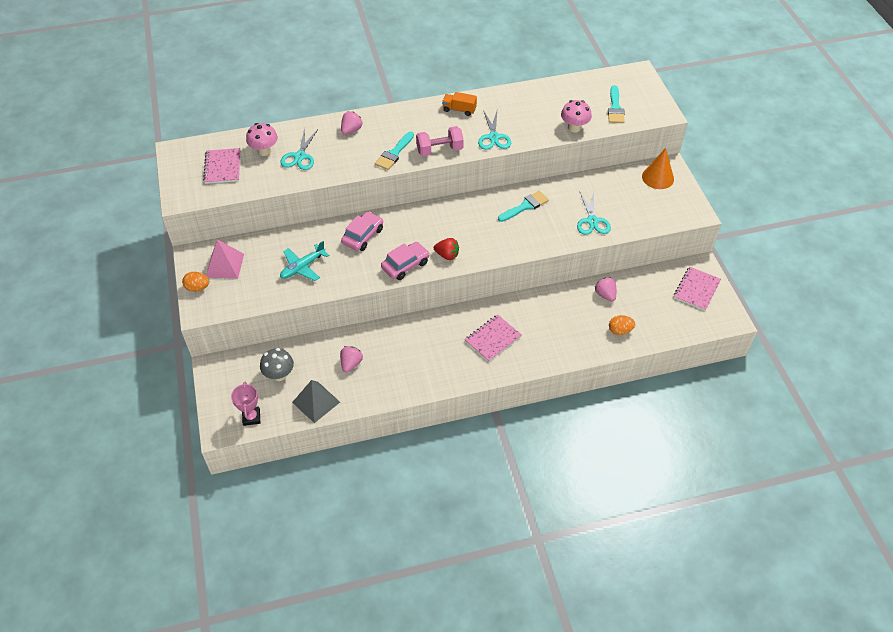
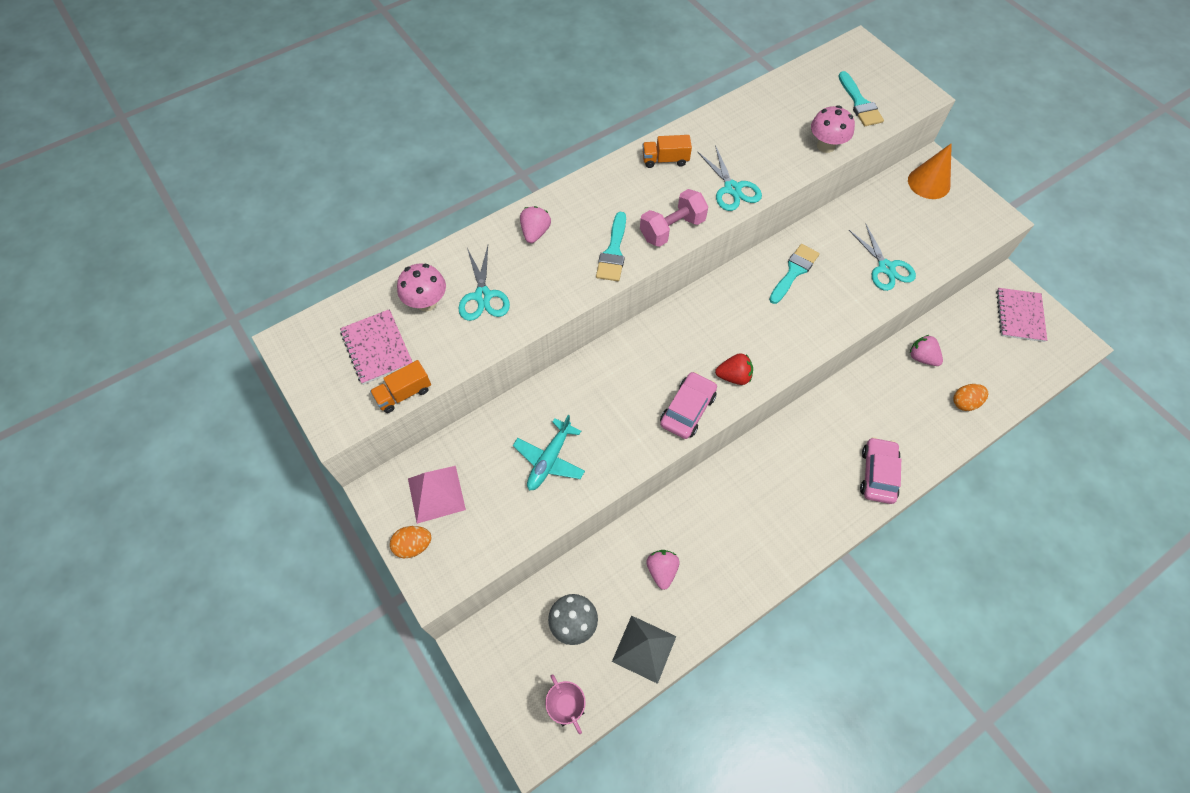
camera: 20 degrees left, 10 degrees up
(226, 195) = (404, 393): none -> orange truck
(363, 236) = (608, 383): pink car -> pink car (877, 474)
(493, 339) = (822, 467): pink notebook -> none

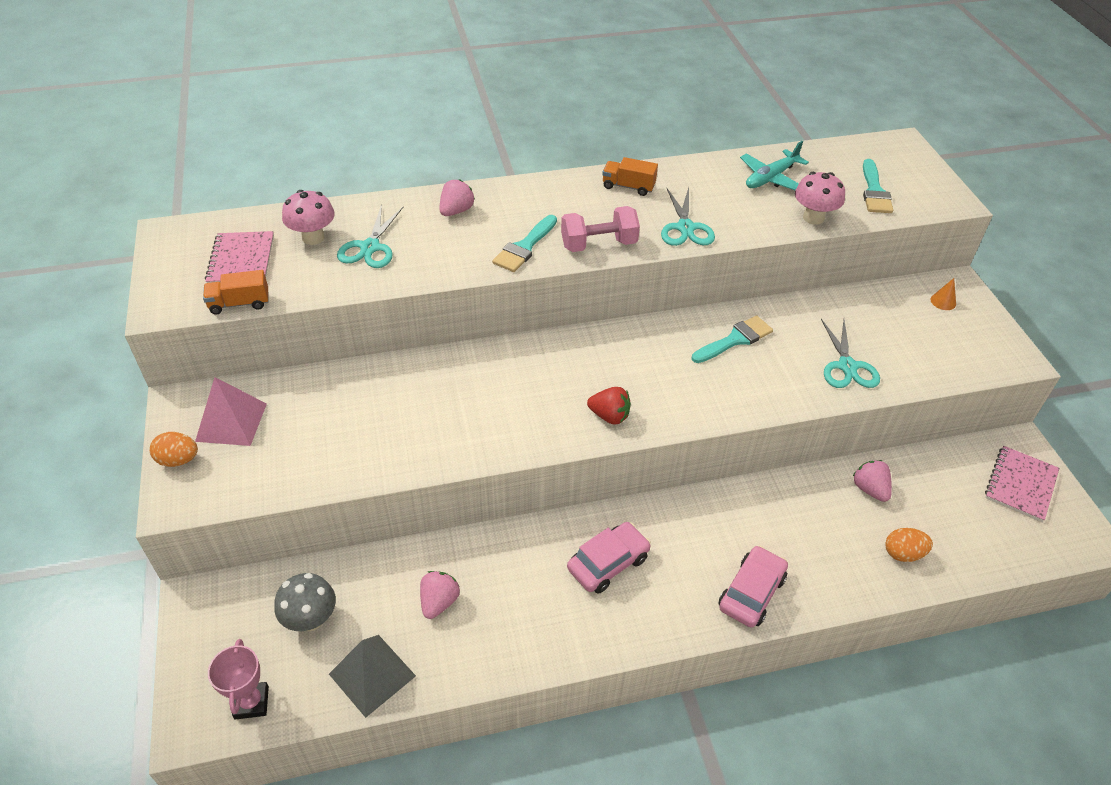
camera: 20 degrees right, 15 degrees down
(549, 460) = (363, 429): turquoise plane -> turquoise plane (770, 178)
(687, 410) = (539, 431): pink car -> pink car (608, 563)
(929, 183) = (943, 301): orange cone -> orange cone, size x0.49

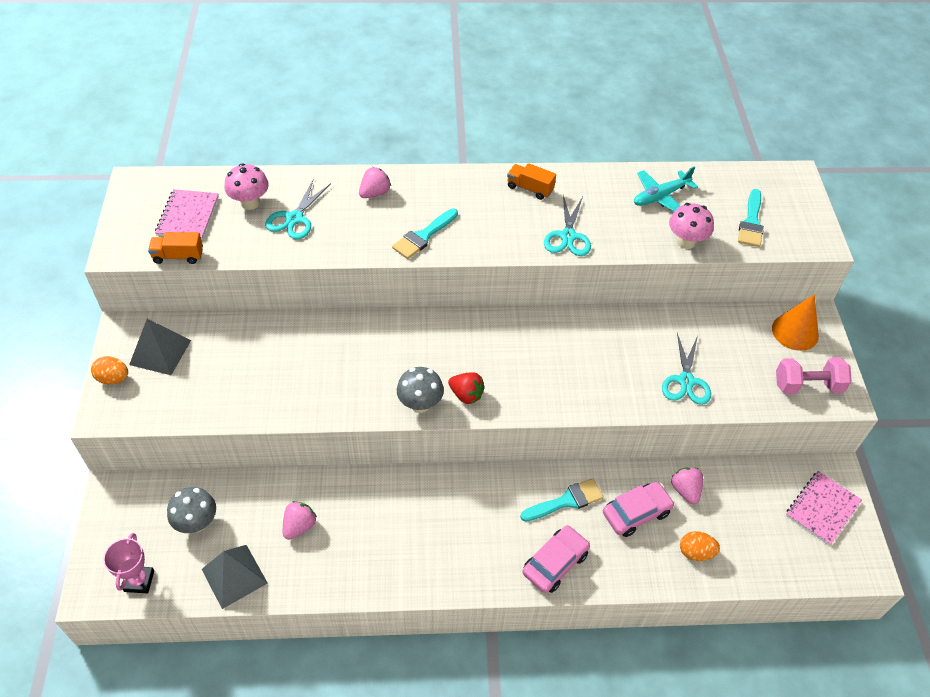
camera: 10 degrees right, 5 degrees up
(231, 422) = (160, 352): pink pyramid -> grey pyramid
(559, 433) = (420, 404): none -> grey mushroom
(598, 244) = (487, 242): pink dumbbell -> pink dumbbell (807, 386)
(608, 563) = (443, 517): pink car -> pink car (636, 513)
(735, 339) = (595, 341): turquoise brush -> turquoise brush (566, 501)
(943, 301) = (795, 332): orange cone -> orange cone, size x2.05

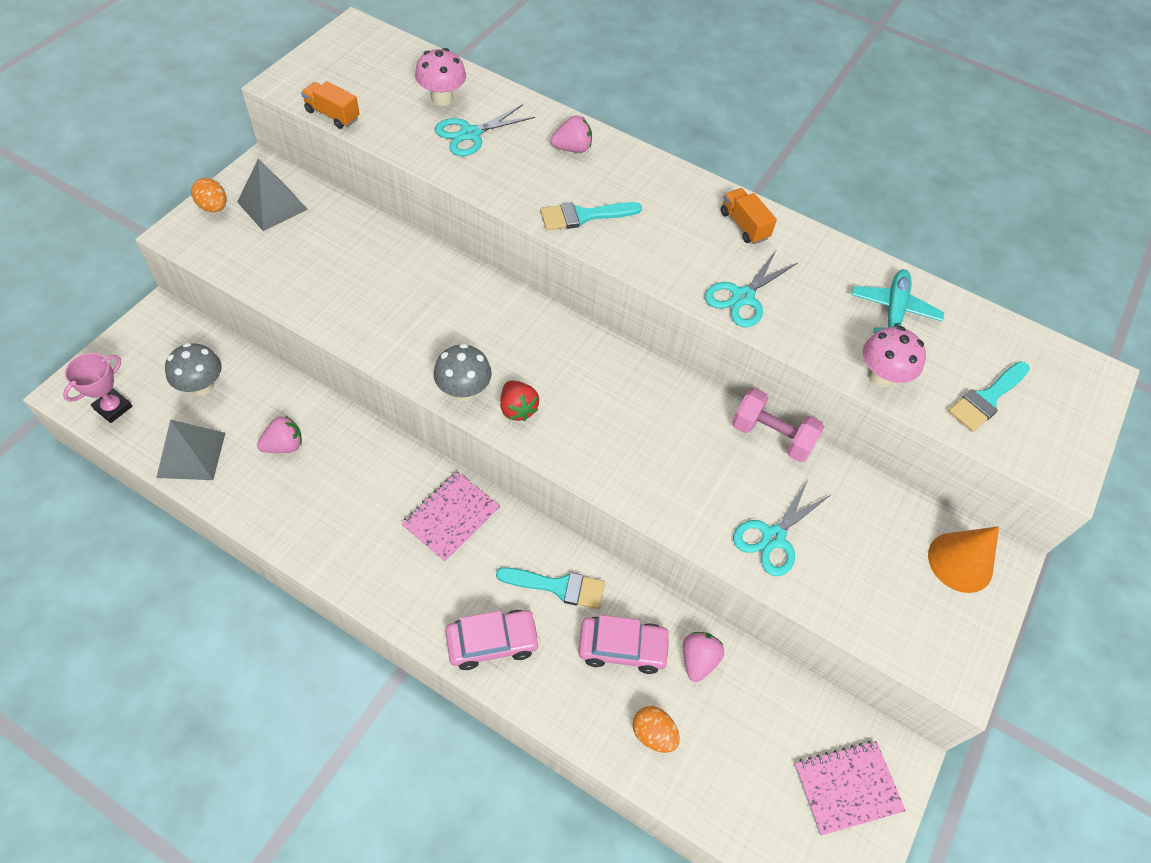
camera: 30 degrees right, 5 degrees up
(188, 216) = (374, 82): pink notebook -> pink notebook (451, 517)
(660, 196) = (893, 311): turquoise plane -> turquoise plane turned 105 degrees clockwise
(807, 386) = (922, 633): pink dumbbell -> pink dumbbell (771, 436)

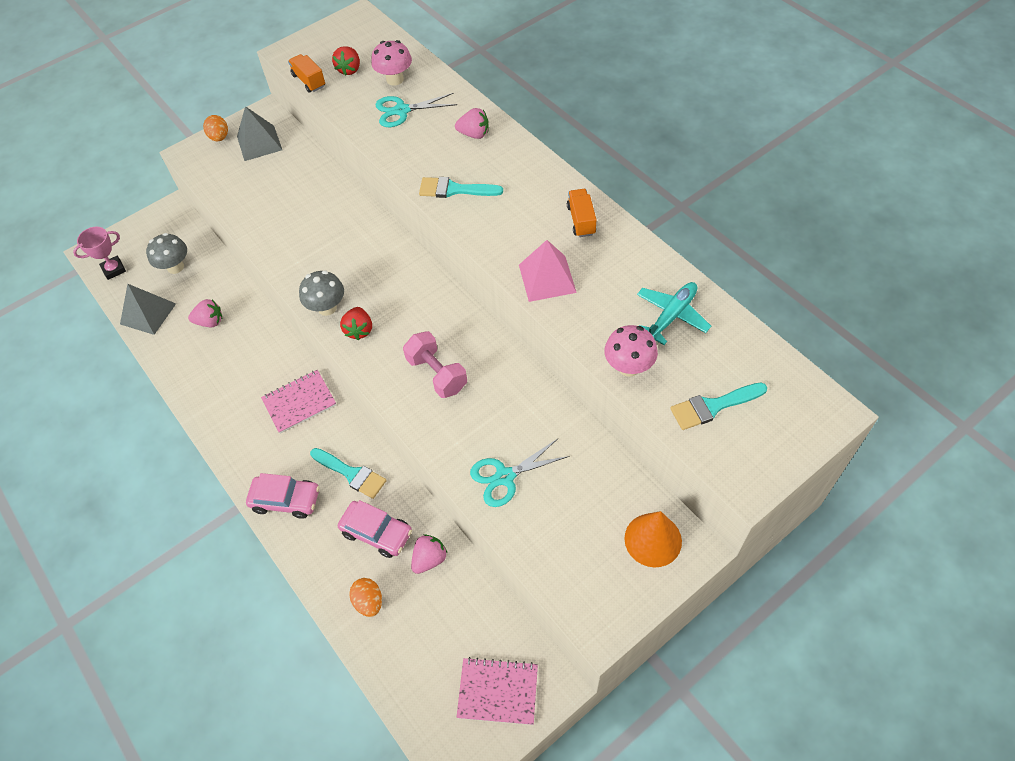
camera: 30 degrees right, 0 degrees up
(378, 94) = (349, 69): none -> red strawberry
(742, 297) = (547, 278): turquoise scissors -> pink pyramid
(771, 436) = (546, 398): pink dumbbell -> pink dumbbell (437, 374)

